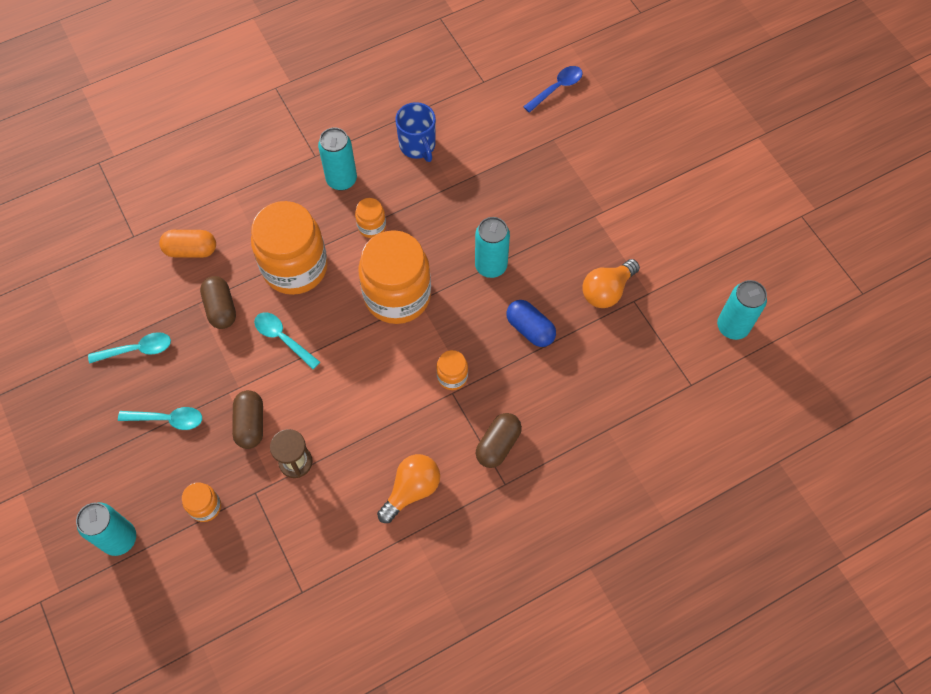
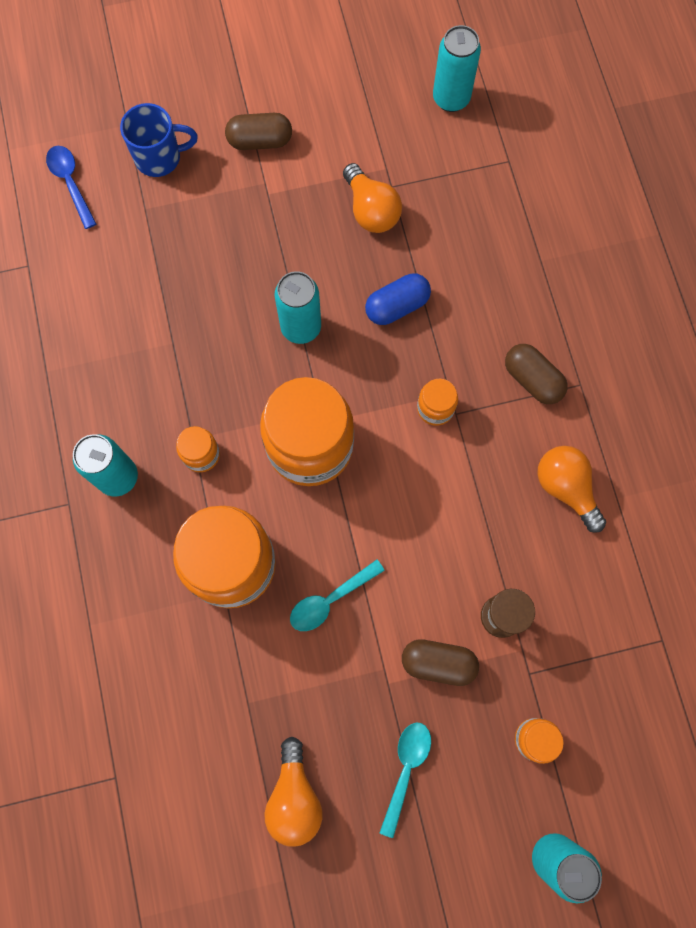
camera: 75 degrees left, 10 degrees up
(137, 349) = (294, 797): turquoise spoon -> orange light bulb
(191, 250) = (163, 699): orange capsule -> none
(221, 308) = (264, 672): brown capsule -> brown capsule (260, 141)
(418, 146) = (98, 370): blue mug -> blue mug (159, 157)

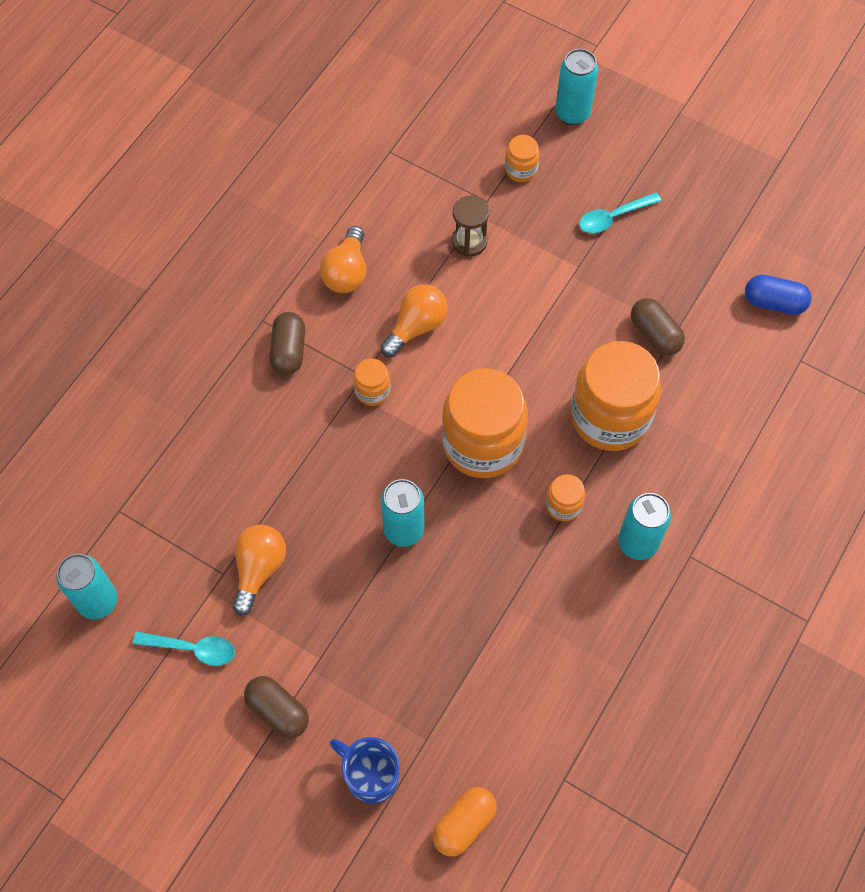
camera: 135 degrees left, 10 degrees down
(70, 183) = (464, 824): blue spoon -> orange capsule
(294, 797) = (695, 259): orange light bulb -> orange light bulb (416, 326)
(330, 600) = (566, 340): turquoise spoon -> turquoise spoon (192, 648)
(397, 306) = (320, 481): blue capsule -> blue capsule (774, 302)
(438, 663) = (535, 251): brown capsule -> brown capsule (655, 334)

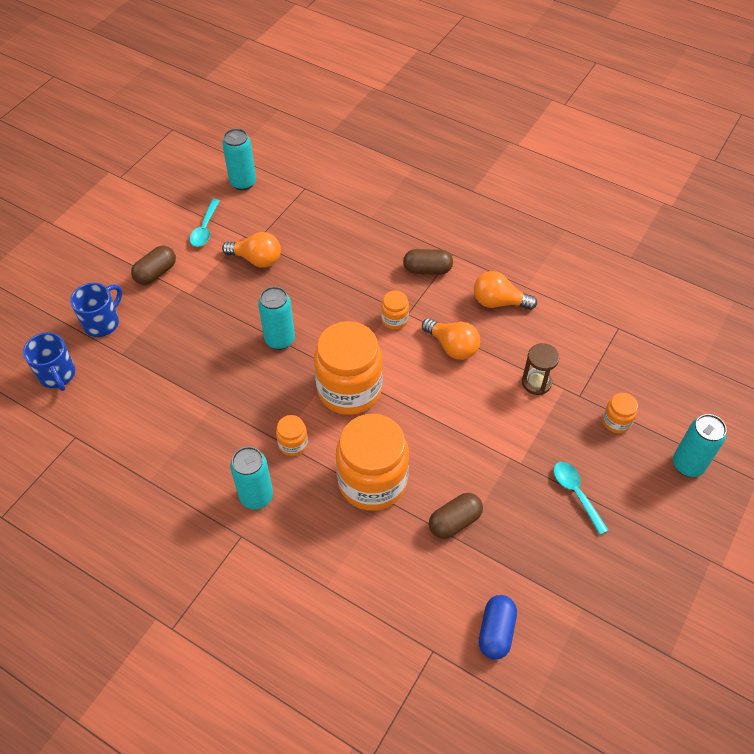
camera: 90 degrees right, 10 degrees down
(464, 824) = (57, 375): orange capsule -> blue mug

